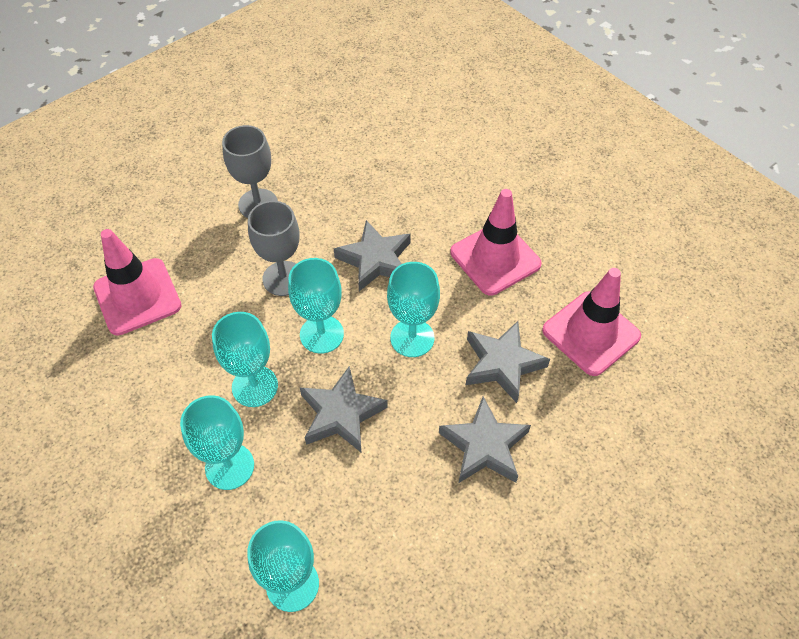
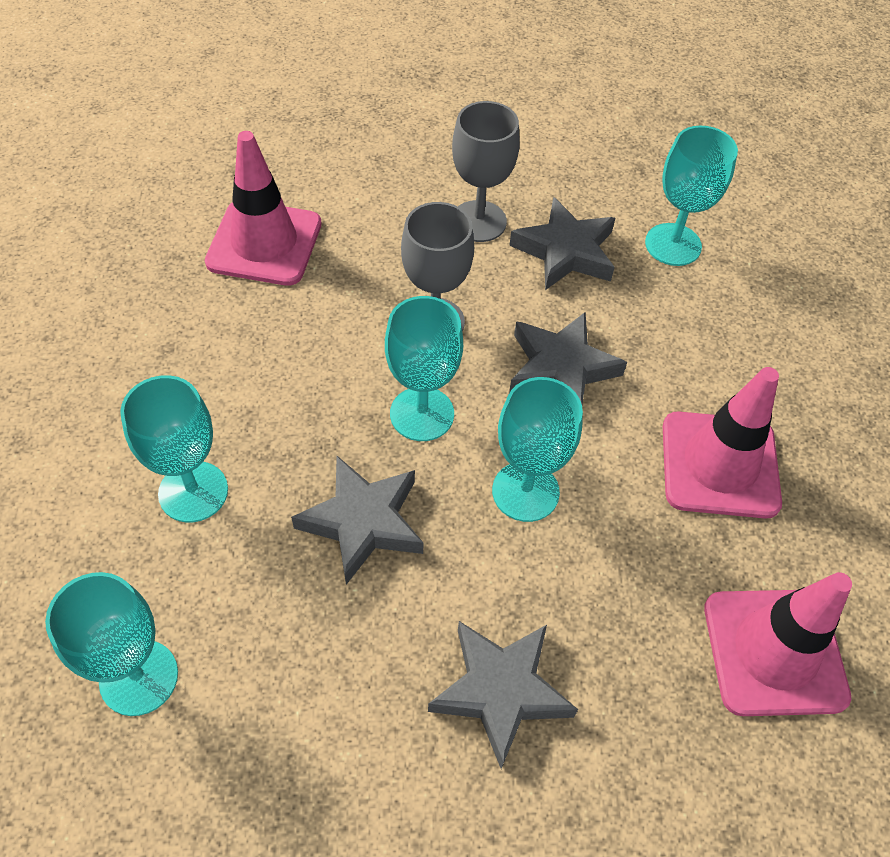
camera: 35 degrees right, 0 degrees up
(255, 386) = (297, 422): turquoise goblet -> turquoise goblet (673, 244)
(502, 364) = (614, 604): grey star -> grey star (565, 251)

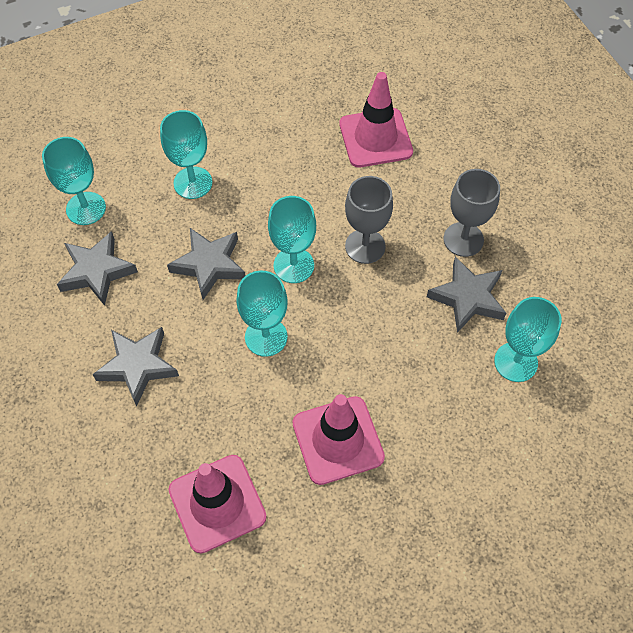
camera: 70 degrees right, 5 degrees up
(561, 368) = (366, 327): grey star -> grey star (97, 271)

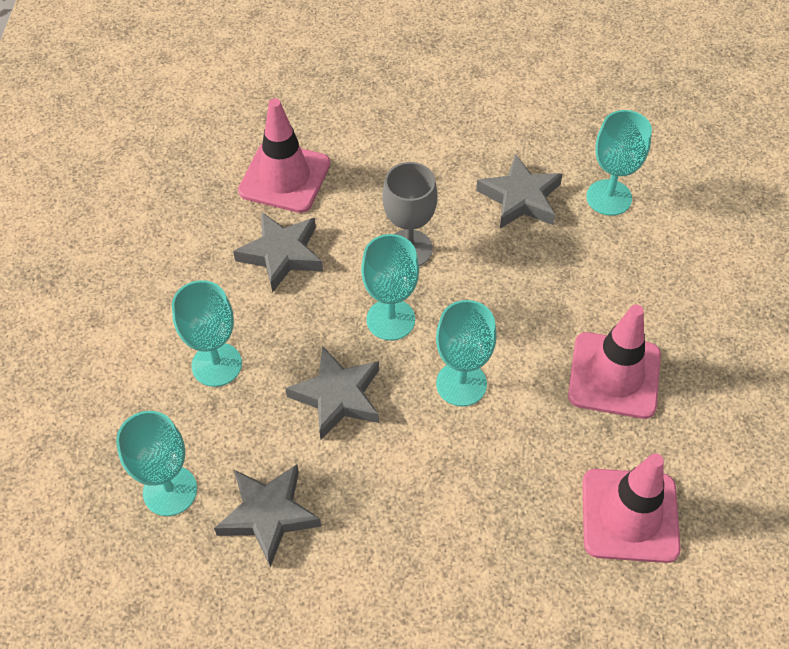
camera: 60 degrees left, 5 degrees down
(138, 366) = (423, 524): grey star -> grey star (281, 254)
(463, 239) = (454, 169): grey goblet -> none

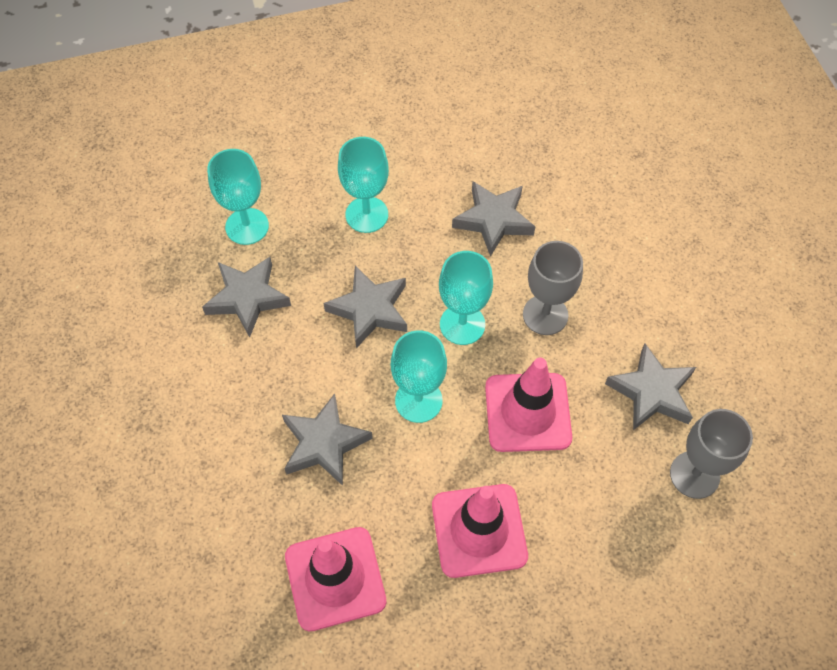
camera: 70 degrees right, 5 degrees up
(284, 177) = (577, 193): pink traffic cone -> pink traffic cone (527, 412)
(478, 484) = (324, 443): none -> grey star
(609, 197) = (694, 475): turquoise goblet -> grey goblet

